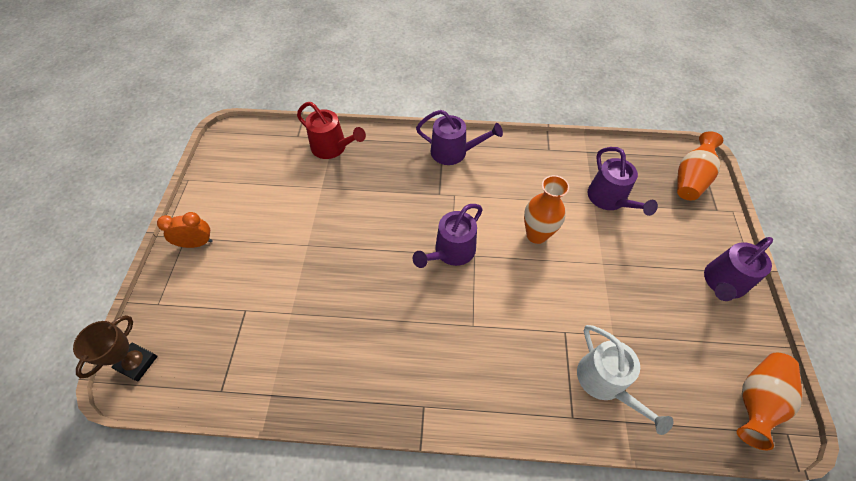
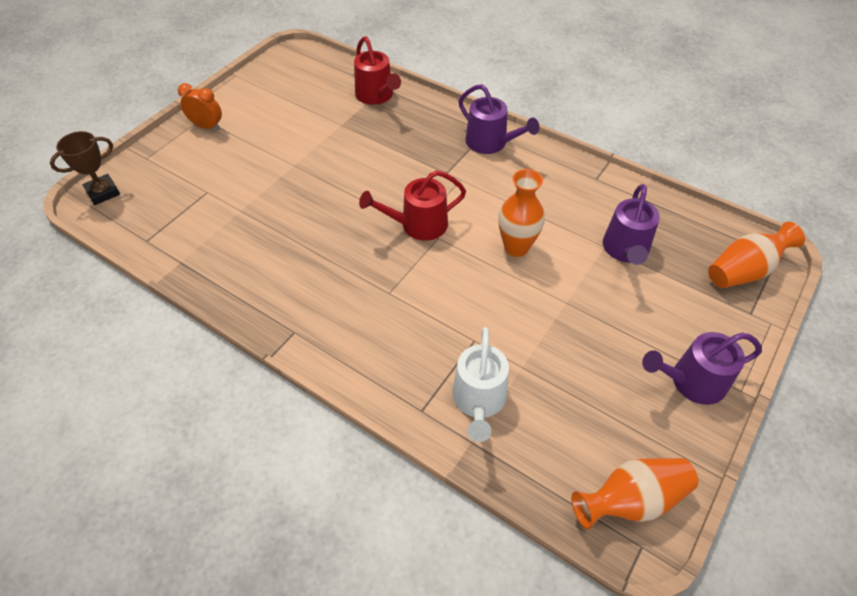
camera: 30 degrees right, 5 degrees down
(451, 251) = (418, 225): purple watering can -> red watering can

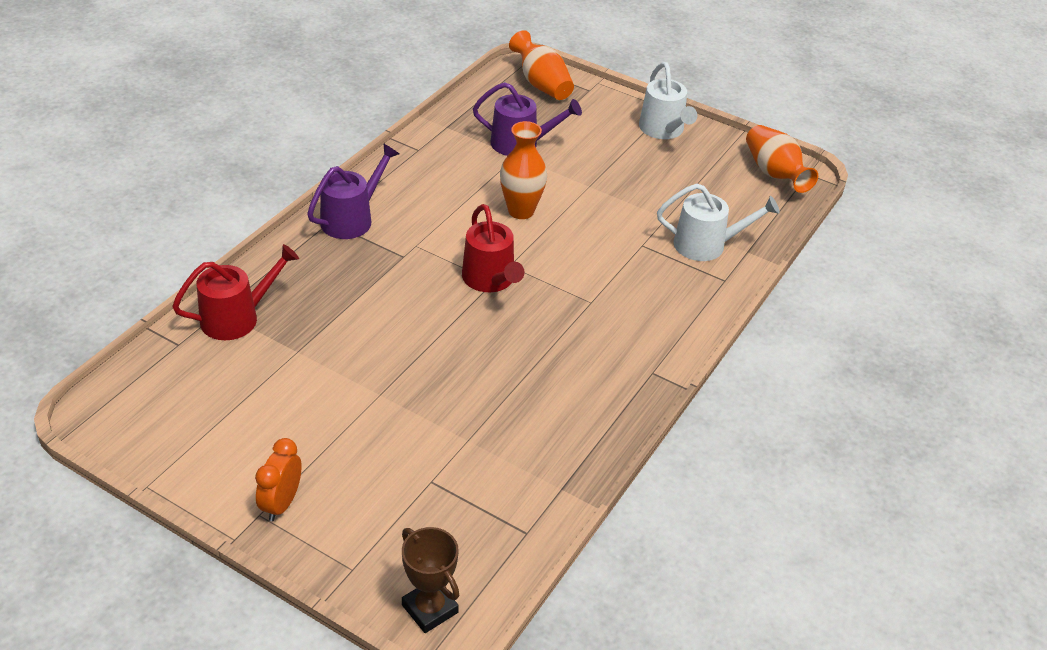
camera: 95 degrees left, 10 degrees down
(692, 381) = (663, 130): purple watering can -> white watering can

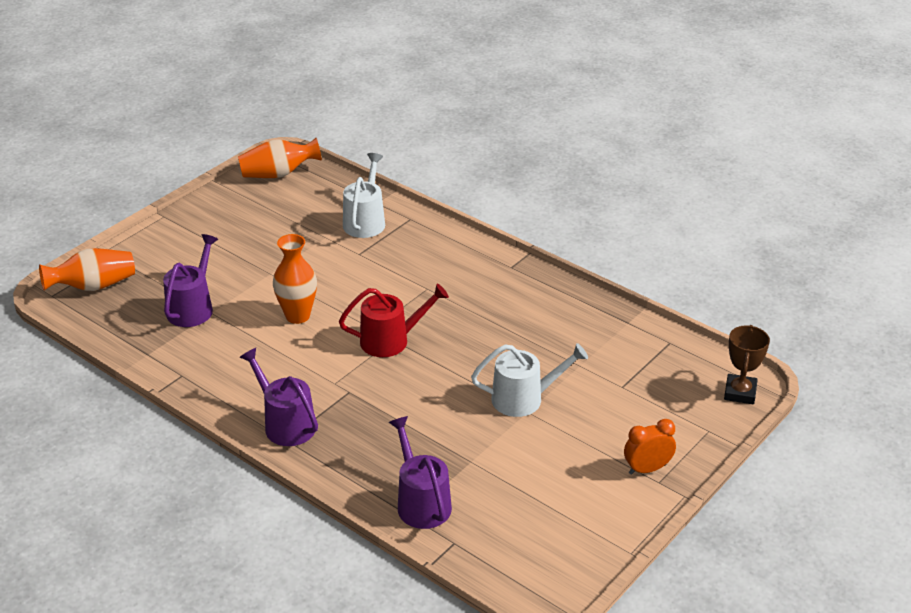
camera: 80 degrees left, 5 degrees down
(237, 318) = (421, 502): red watering can -> purple watering can
(281, 503) = (647, 469): orange clock -> orange clock turned 135 degrees clockwise
(430, 609) = (740, 392): brown trophy -> brown trophy turned 45 degrees counterclockwise
(663, 130) = (197, 222): white watering can -> white watering can (524, 399)

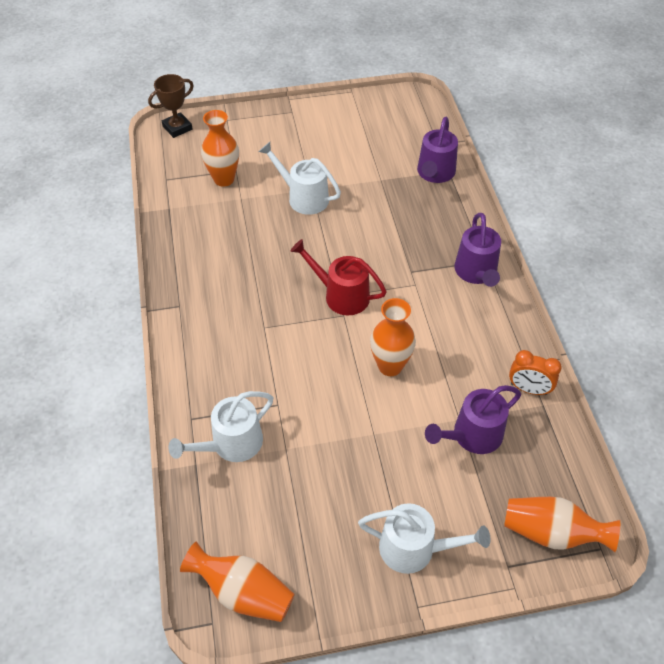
camera: 140 degrees left, 15 degrees up
(187, 236) = (414, 549): none -> white watering can
(619, 372) = (224, 179): none -> orange vase
(647, 469) = (289, 120): orange clock -> orange clock (528, 389)

